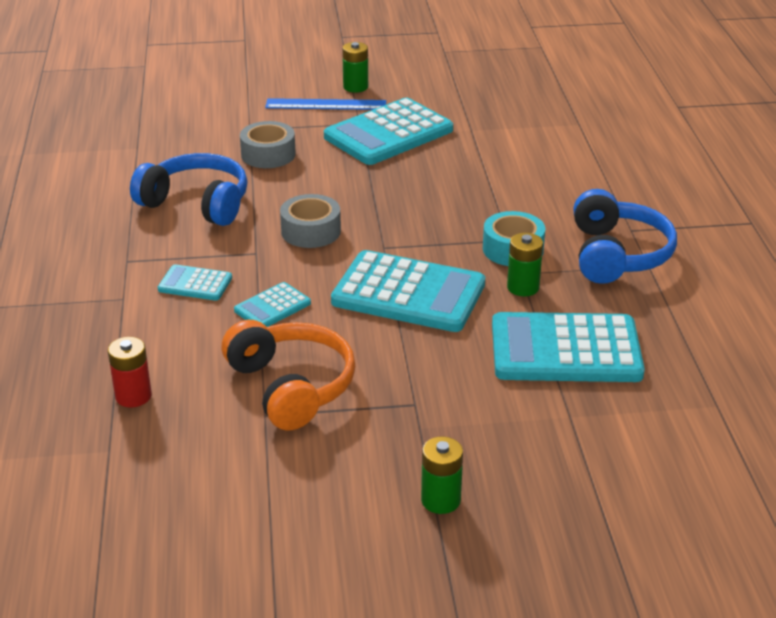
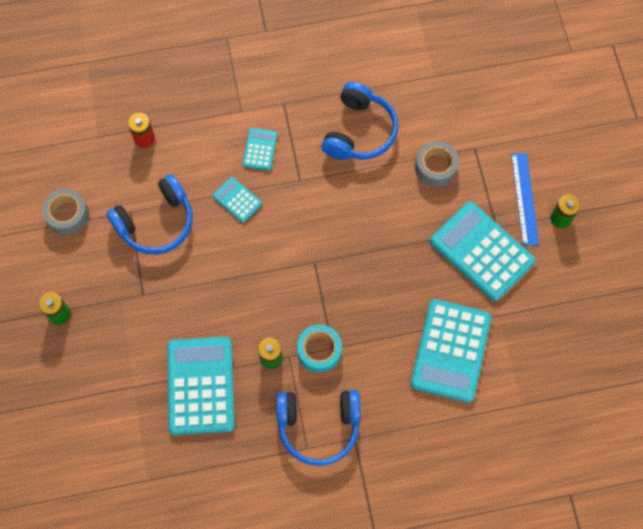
camera: 85 degrees right, 35 degrees up
(291, 387) = (156, 222): orange headphones -> blue headphones
(311, 231) = (330, 211): grey tape -> grey tape (67, 215)
(408, 293) = (258, 283): turquoise calculator -> turquoise calculator (450, 350)

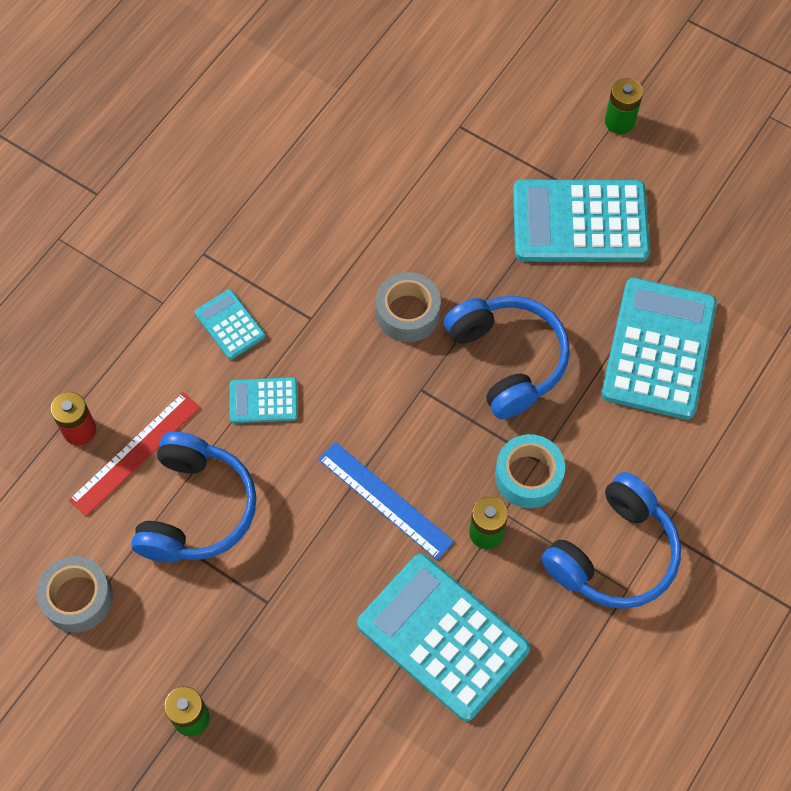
camera: 45 degrees left, 5 degrees down
(157, 172) = (135, 453): none -> red ruler
(359, 131) = (320, 212): blue headphones -> blue headphones (507, 360)
(435, 167) = (441, 179): grey tape -> grey tape (408, 313)
(450, 350) = (658, 349): turquoise calculator -> turquoise calculator turned 135 degrees counterclockwise
(524, 198) = (564, 133): blue ruler -> blue ruler (385, 500)

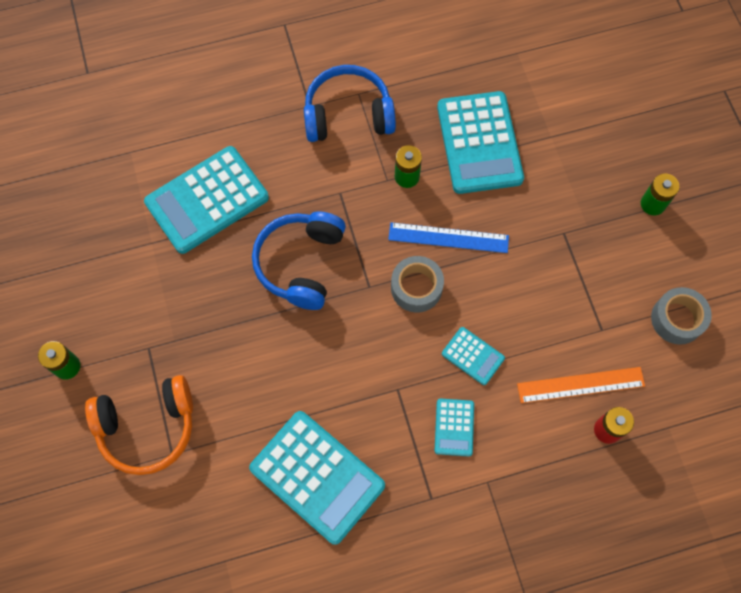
camera: 140 degrees left, 5 degrees up
(135, 453) = (580, 384): red ruler -> orange ruler
(196, 509) = (567, 319): blue headphones -> none
(385, 500) = (448, 238): blue ruler -> blue ruler turned 75 degrees counterclockwise
(408, 313) = (333, 342): grey tape -> grey tape (416, 288)
(501, 129) = (147, 427): none -> orange headphones
(528, 476) = (354, 188): turquoise tape -> none
(580, 222) = (168, 316): turquoise calculator -> turquoise calculator (317, 477)

